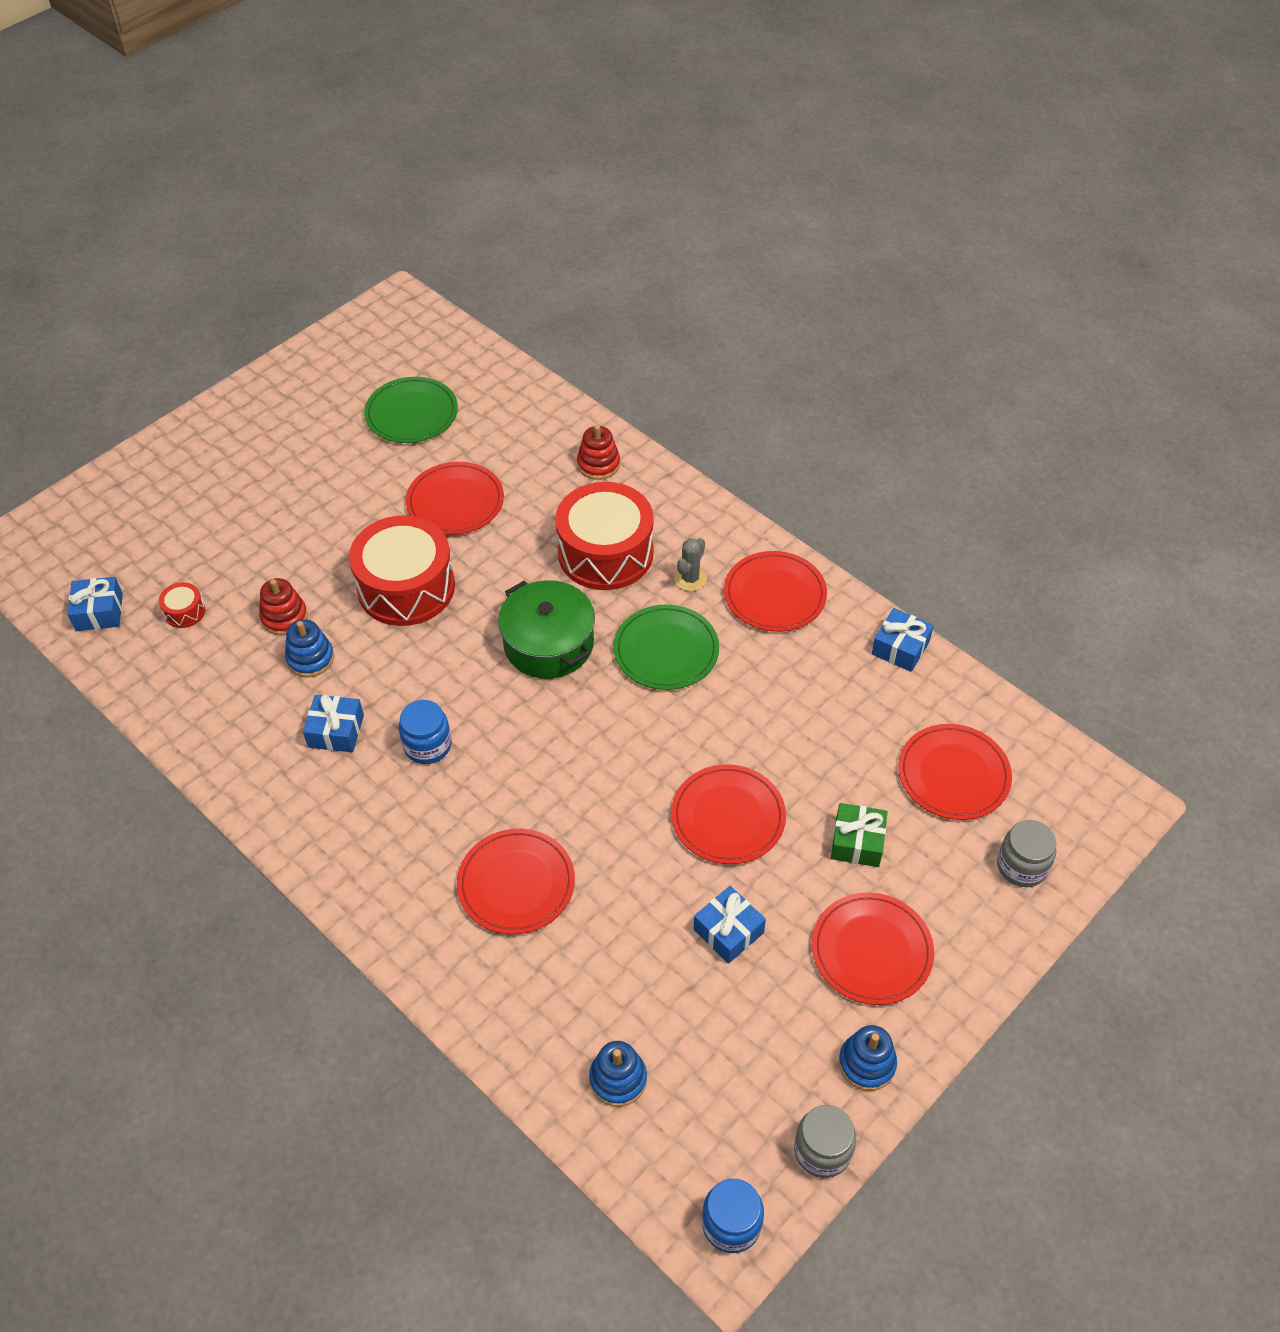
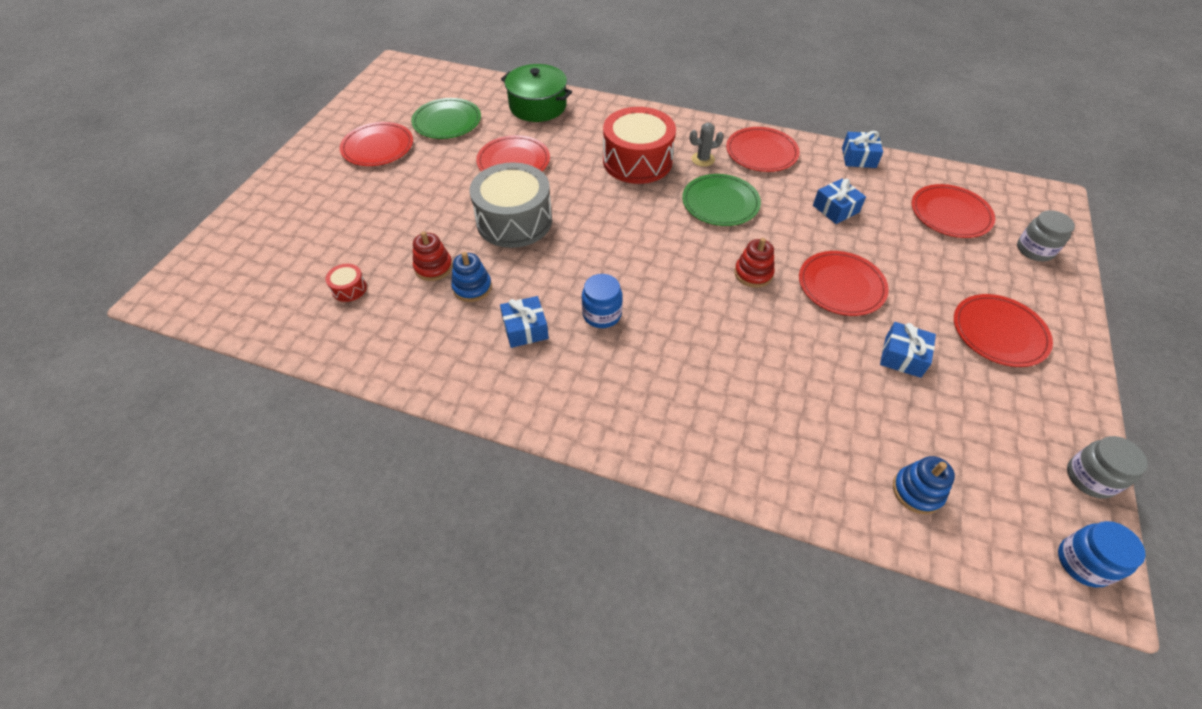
camera: 25 degrees left, 0 degrees up
(99, 612) = (274, 311): blue gift -> blue gift (835, 209)
(406, 587) = (514, 221): red drum -> grey drum
(516, 884) = (736, 383): red plate -> red plate (378, 147)
(548, 644) = (640, 223): green pot -> green pot (538, 106)
(598, 464) = (595, 116): red stacking toy -> red stacking toy (753, 273)
(690, 579) = (703, 159): grey cactus -> grey cactus turned 75 degrees clockwise
(857, 842) = (931, 271): green gift -> none
(866, 1063) = (1062, 405): blue stacking toy -> none

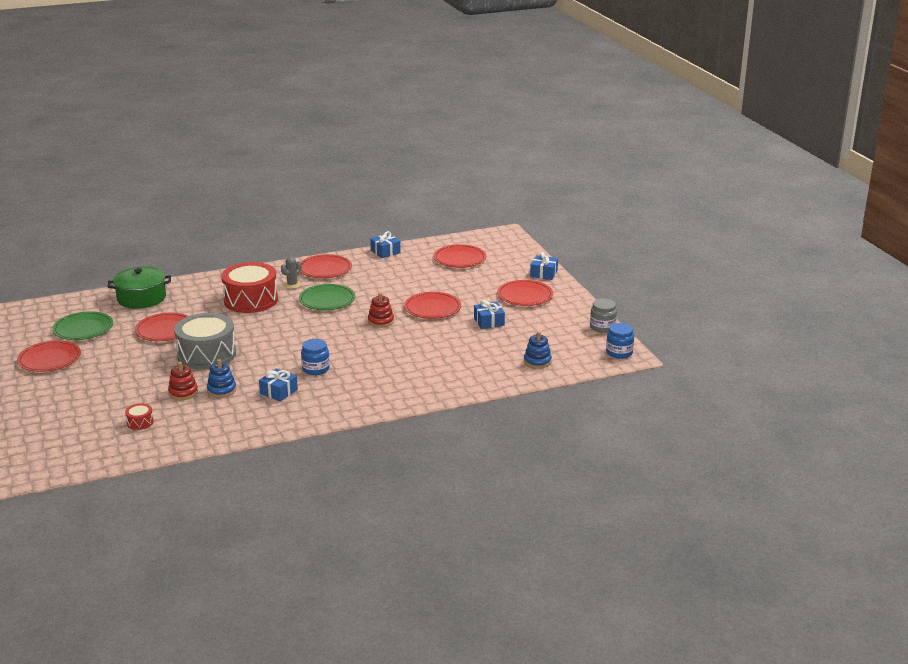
camera: 40 degrees left, 25 degrees down
(835, 209) = (396, 278): blue gift -> blue gift (543, 273)
(1034, 250) = (514, 258): grey jar -> none

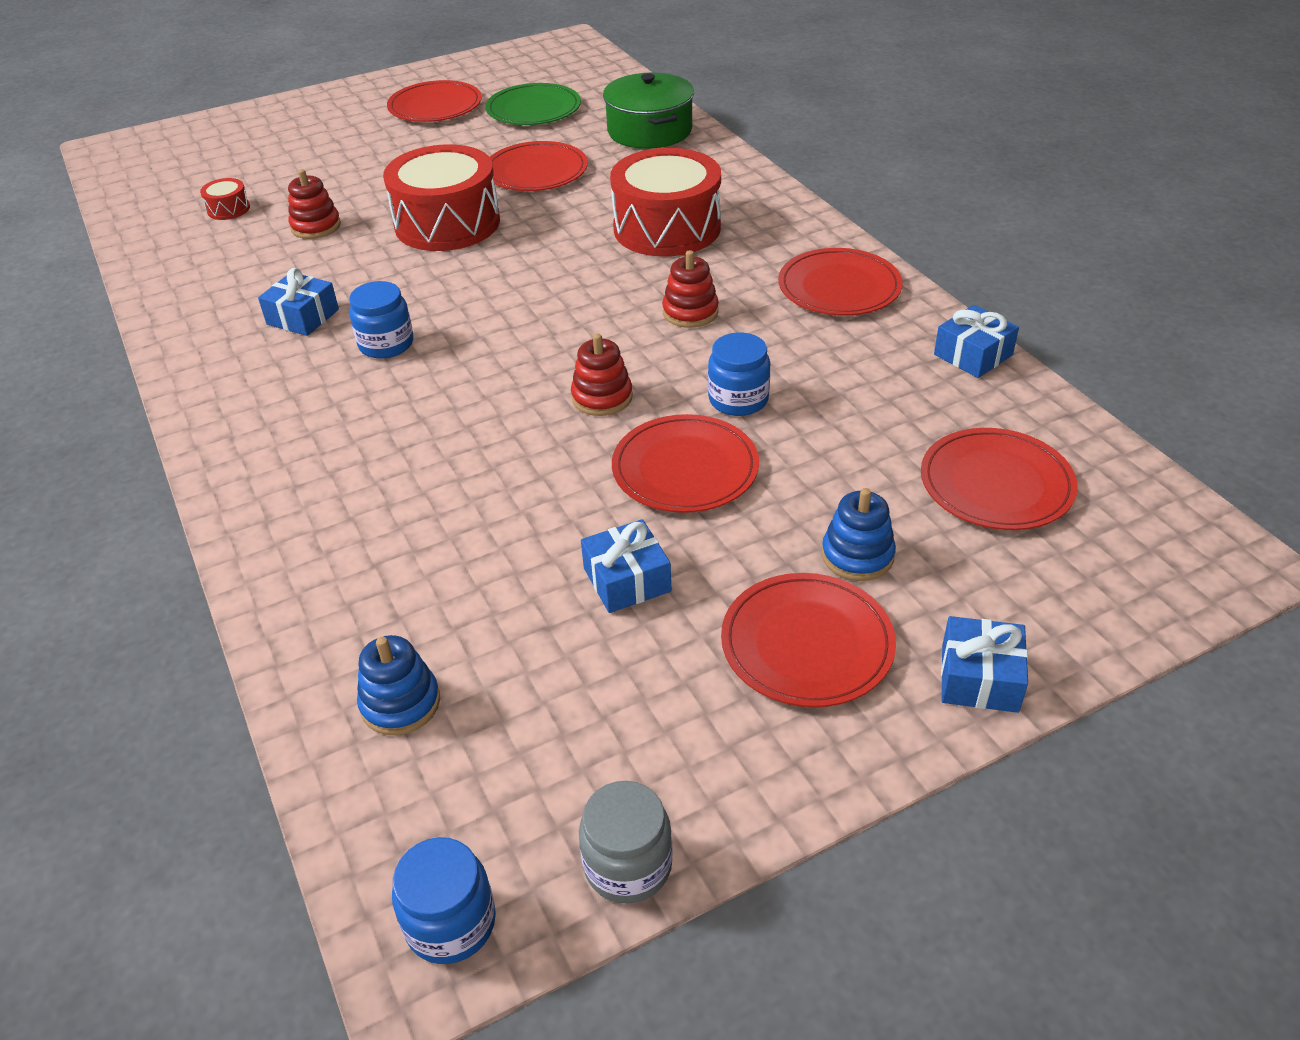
camera: 85 degrees right, 15 degrees up
(207, 354) = (447, 223): grey drum -> red drum
(221, 390) = (318, 259): blue stacking toy -> blue stacking toy (857, 555)
(292, 285) = (748, 260): grey cactus -> none
(327, 300) = (690, 312): green plate -> red stacking toy
(394, 295) = (738, 399): none -> blue jar

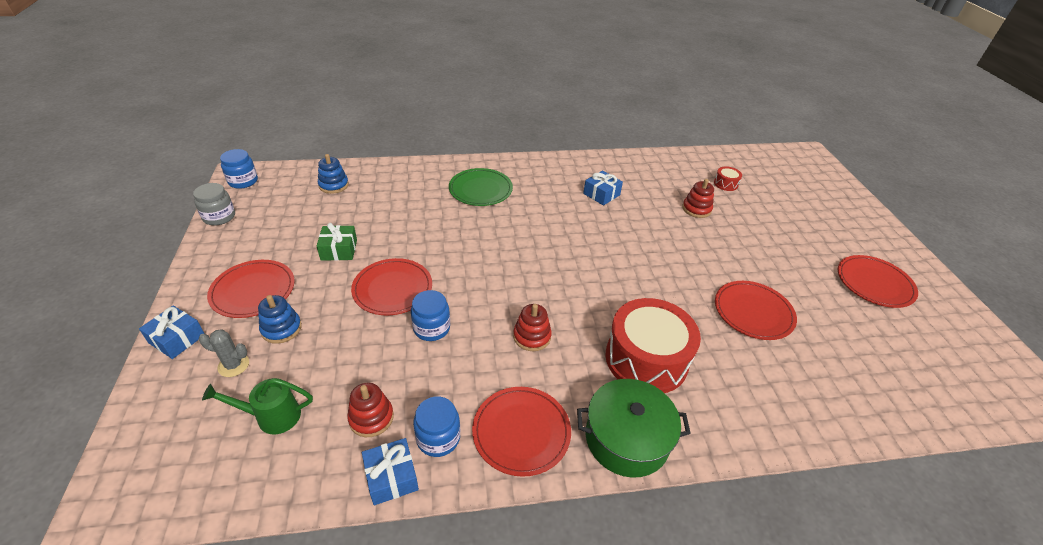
camera: 105 degrees right, 0 degrees up
(386, 344) = (562, 215): blue jar -> blue jar (438, 438)
(447, 223) = (686, 257): red drum -> none
(533, 109) = (870, 336): green plate -> green plate (480, 189)
(602, 397) = (470, 276): red stacking toy -> red stacking toy (371, 418)
(627, 580) = (339, 250): blue gift -> green gift
(649, 131) = (824, 401): green pot -> green pot (626, 438)
(962, 571) = (233, 365): none -> grey cactus
(996, 484) = (272, 416): red plate -> green watering can

